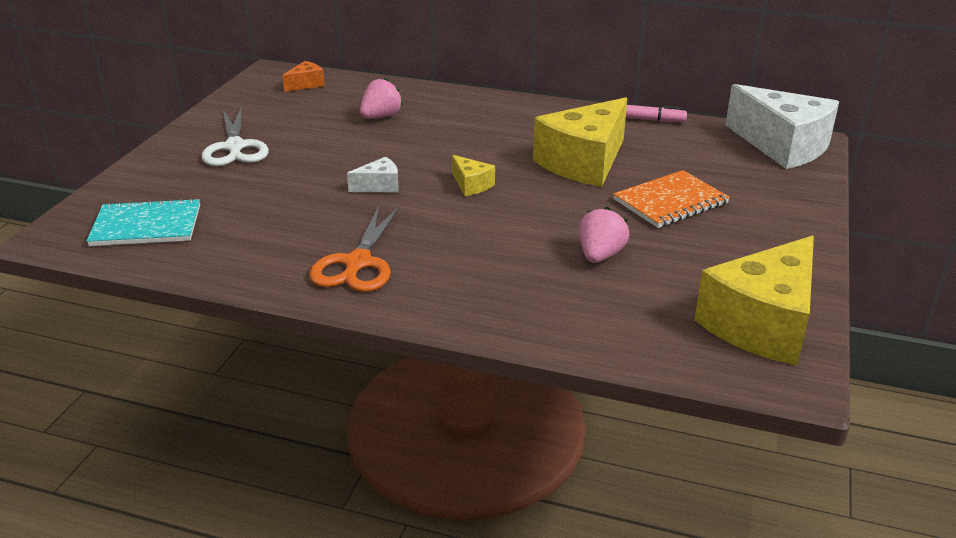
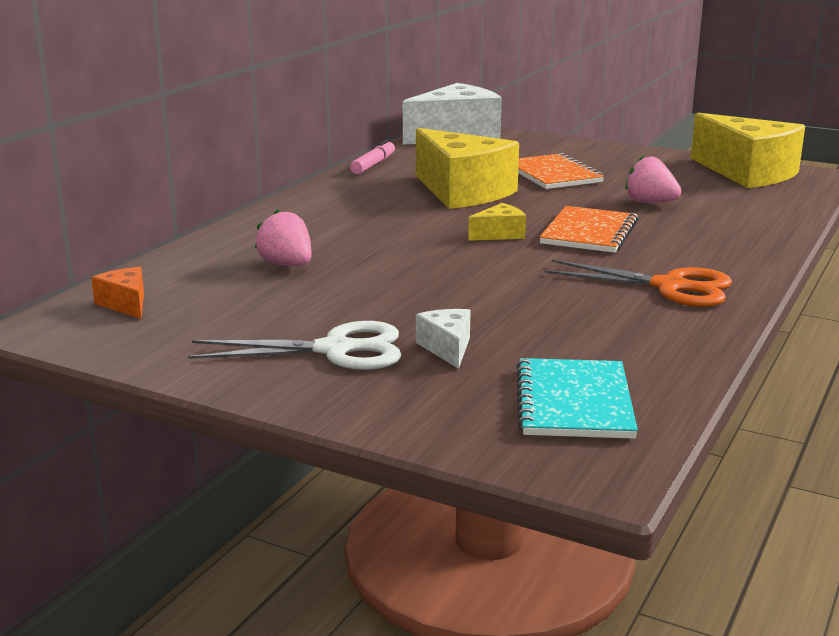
camera: 80 degrees left, 10 degrees down
(379, 186) = (489, 272): white cheese -> white cheese (447, 348)
(490, 224) = (589, 232): none -> orange notebook

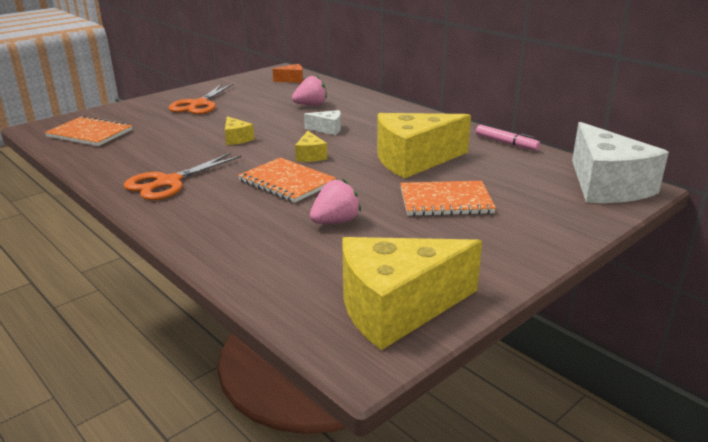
camera: 110 degrees right, 5 degrees up
(335, 350) = (199, 104): white scissors -> orange scissors
(447, 348) = (172, 121): white cheese -> white cheese (327, 129)
(482, 283) = (236, 139): none -> yellow cheese
(574, 402) = (90, 133): turquoise notebook -> orange notebook

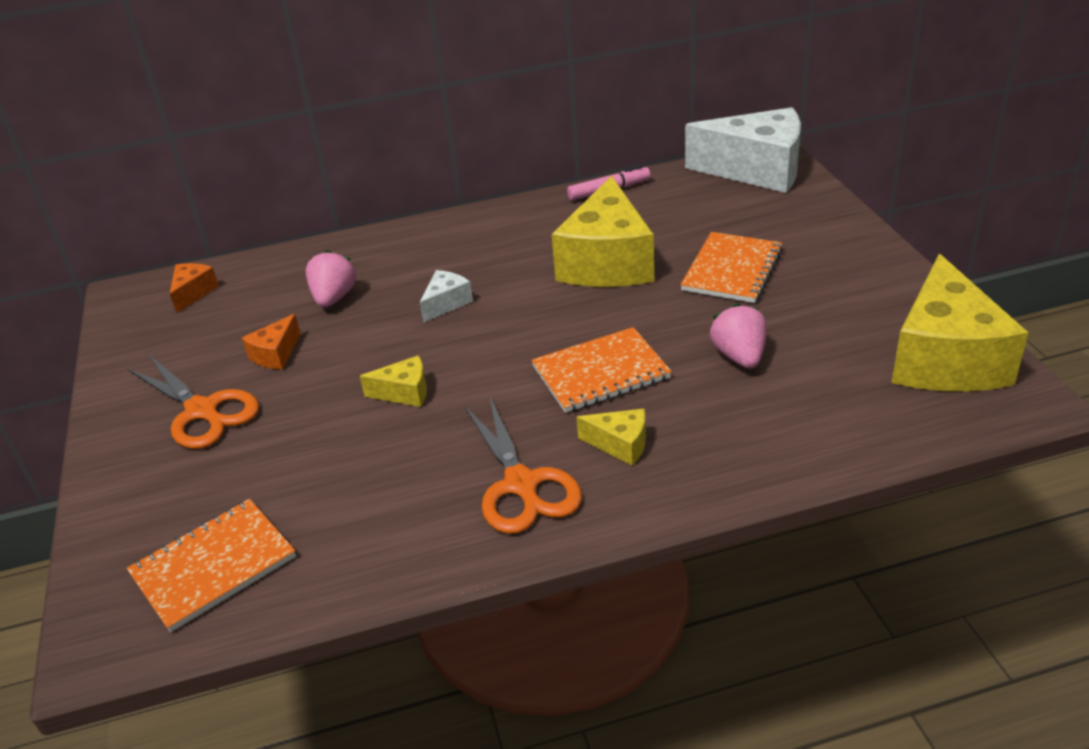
camera: 60 degrees left, 10 degrees up
(252, 106) = (275, 354): none -> orange cheese
(310, 156) = (528, 336): yellow cheese -> yellow cheese (620, 445)

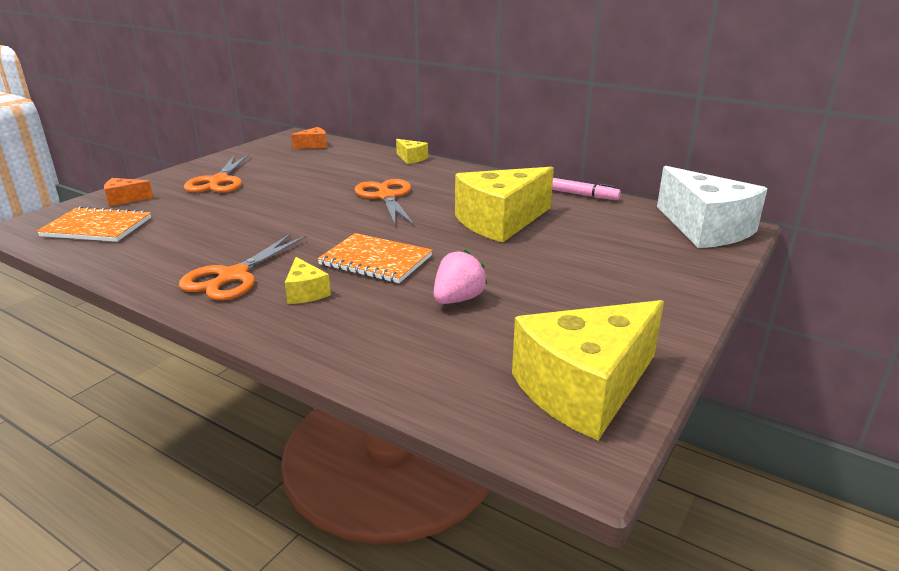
camera: 45 degrees right, 10 degrees down
(275, 354) = (284, 178): orange cheese -> orange cheese (125, 199)
(334, 298) = (352, 172): pink strawberry -> none
(405, 392) = (287, 217): yellow cheese -> yellow cheese (411, 158)
(446, 303) = (386, 197): white cheese -> orange scissors
(732, 270) = (560, 262): orange notebook -> none

